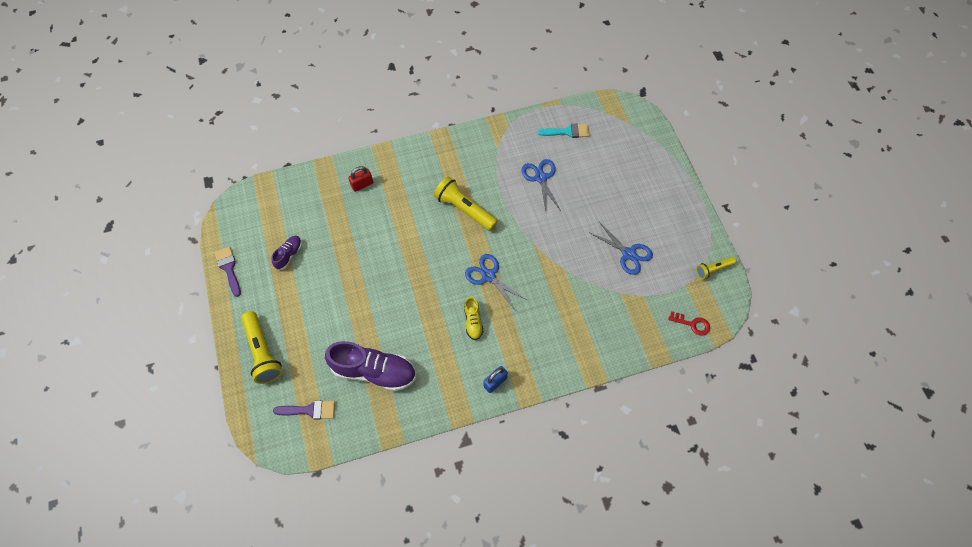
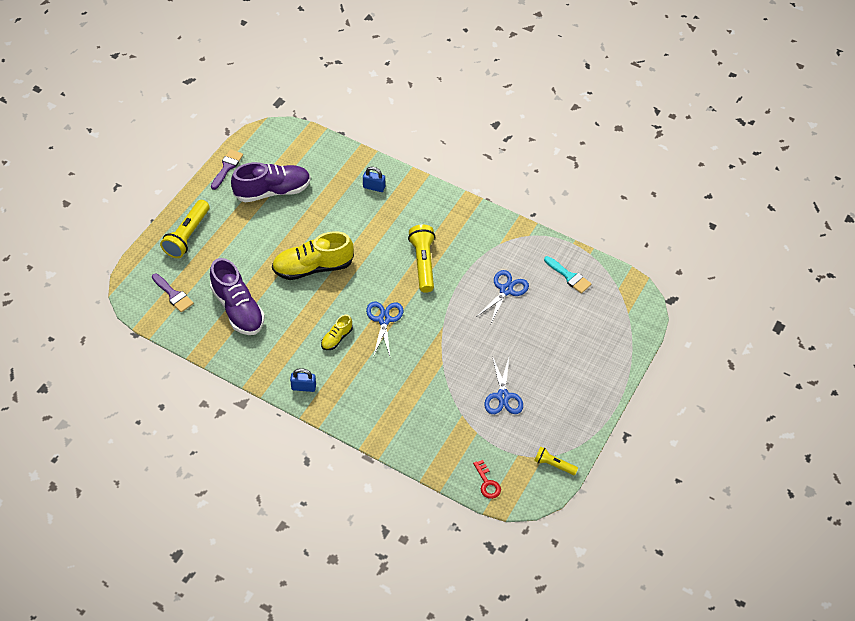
camera: 45 degrees right, 10 degrees down
(289, 255) = (273, 191): purple shoe -> purple shoe, size x2.05
(362, 184) = (374, 187): red padlock -> blue padlock
(391, 285) = (313, 267): none -> yellow shoe

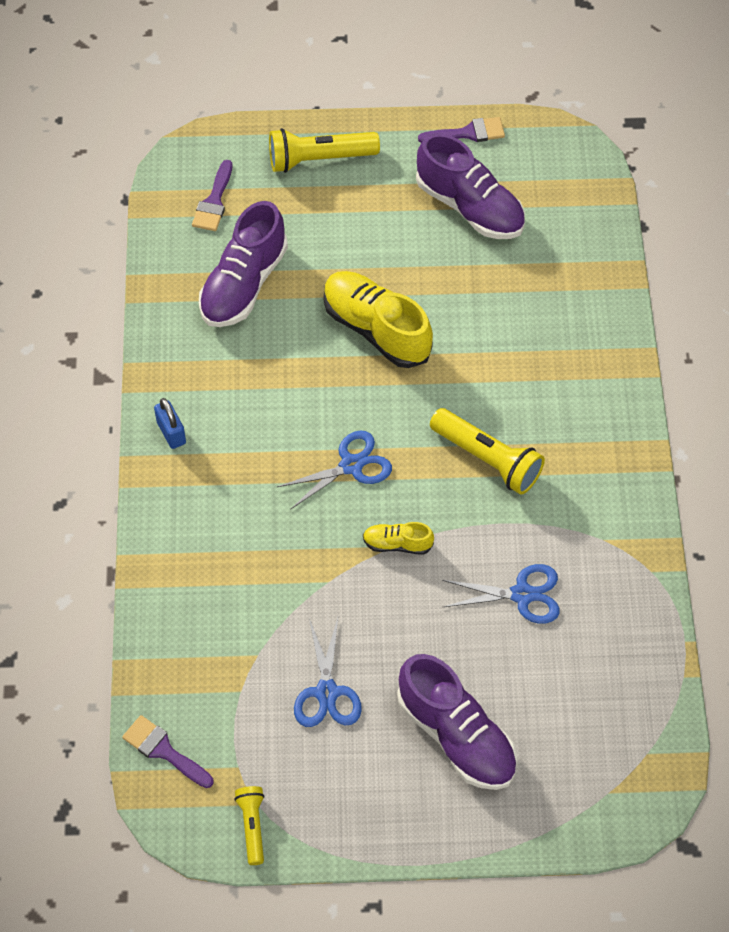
camera: 60 degrees right, 5 degrees up
(336, 338) = (278, 425): yellow shoe -> yellow shoe (397, 544)
(374, 187) = (576, 321): blue padlock -> none
(423, 263) = (487, 459): yellow flashlight -> yellow flashlight turned 75 degrees clockwise
(487, 483) = (164, 750): red key -> purple brush
(503, 396) = (326, 692): blue scissors -> blue scissors turned 60 degrees counterclockwise
(561, 356) = (456, 736): none -> purple shoe
(569, 276) = (615, 669): turquoise brush -> none

